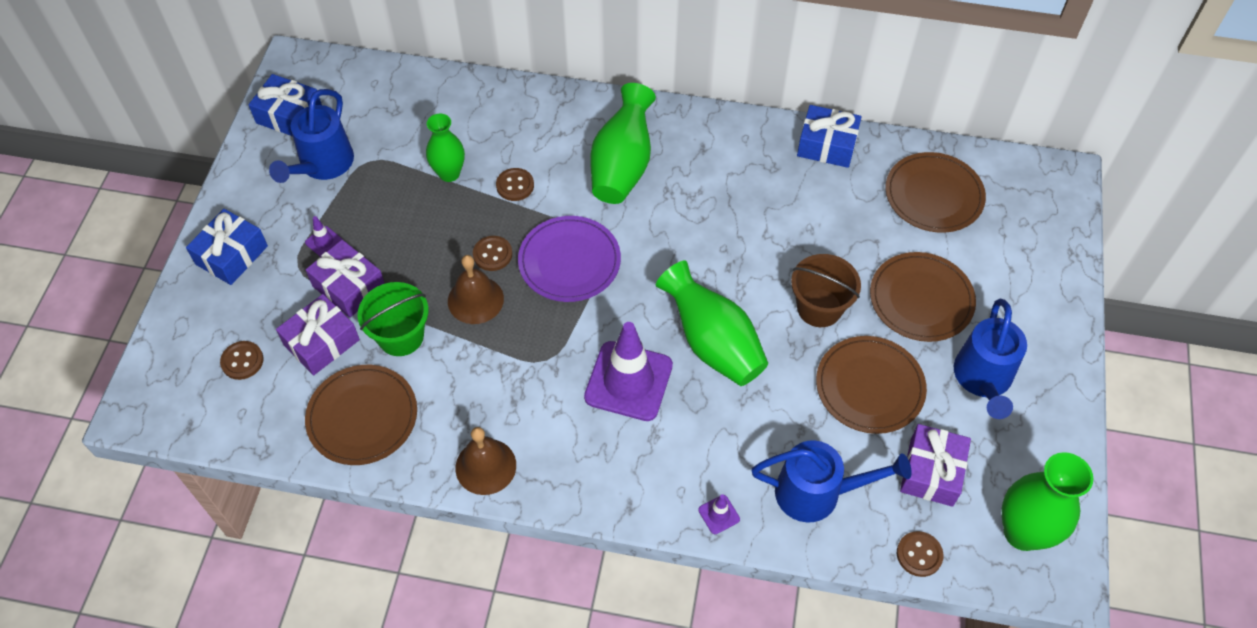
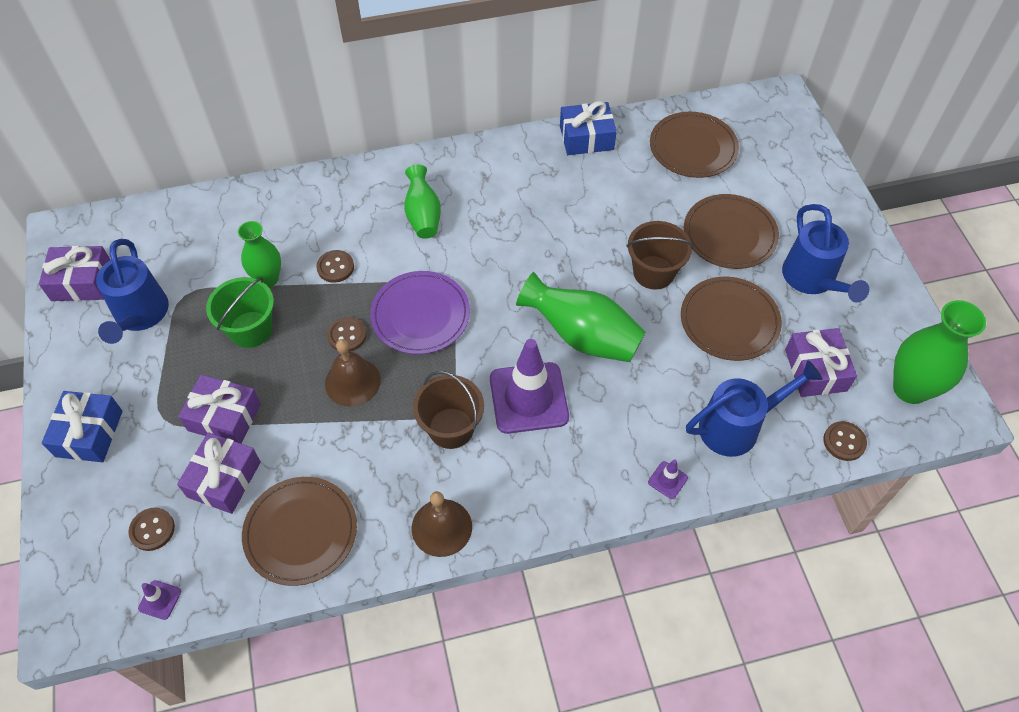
camera: 25 degrees left, 0 degrees up
(289, 115) = (82, 282): blue gift -> purple gift
(324, 242) = (178, 385): purple traffic cone -> purple traffic cone (160, 600)
(401, 336) = (299, 442): green bucket -> green bucket (251, 329)
(541, 379) = (451, 428): none -> brown bucket
(622, 165) = (423, 215): green vase -> green vase, size x0.64

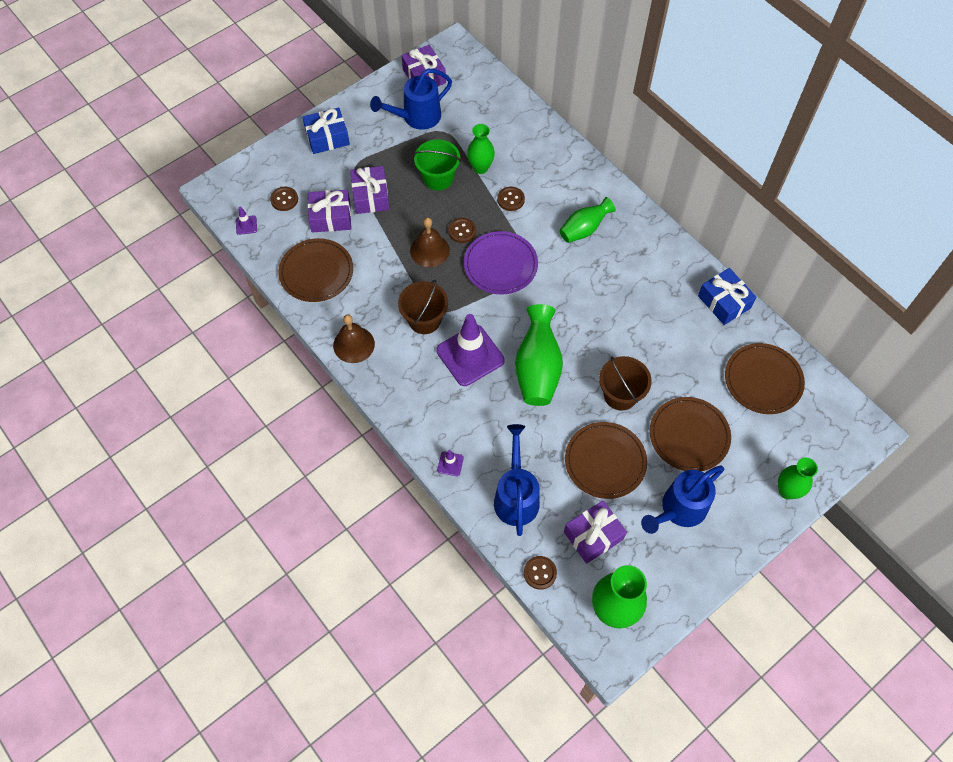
camera: 65 degrees right, 5 degrees up
(738, 426) = (516, 495): blue watering can -> blue watering can turned 135 degrees counterclockwise
(824, 184) = (787, 491): none -> green vase

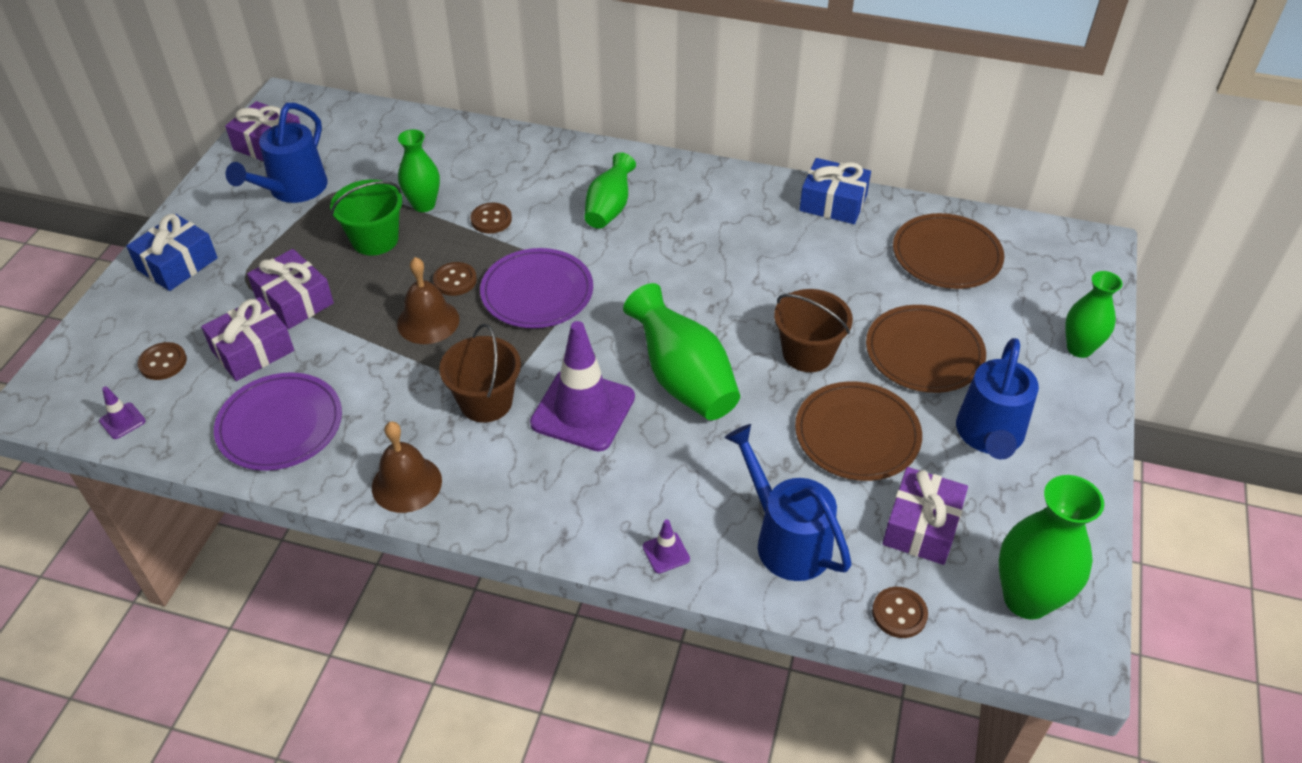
camera: 35 degrees left, 15 degrees down
(316, 272) = (280, 425): brown plate -> purple plate

